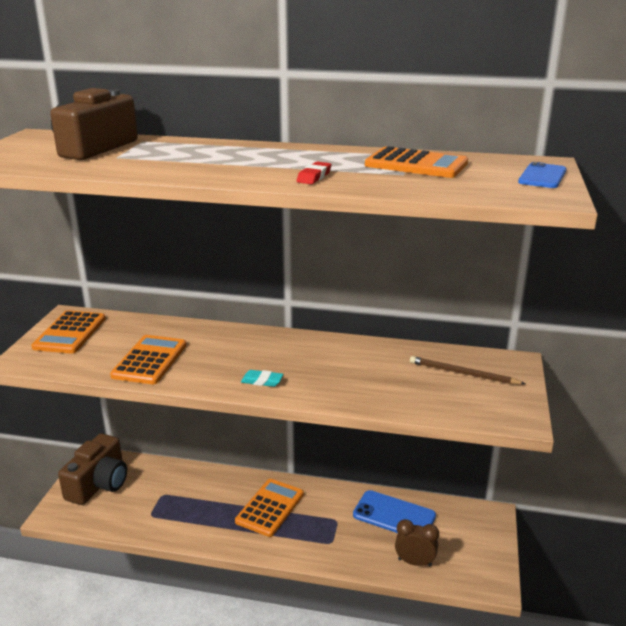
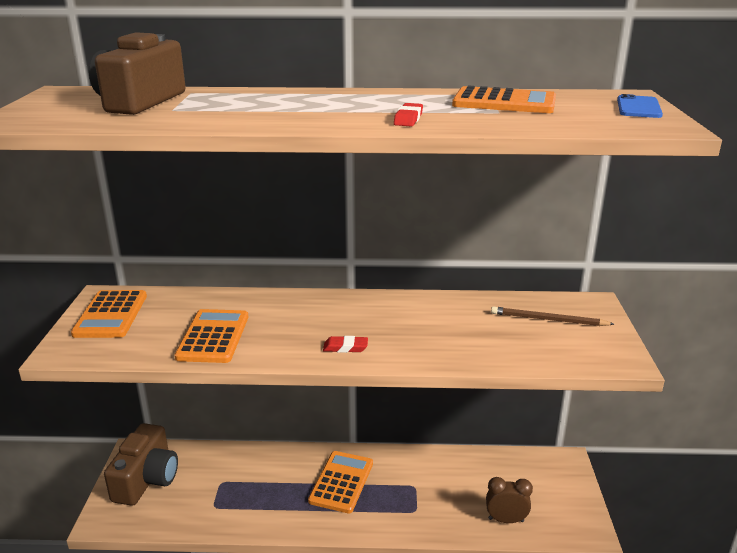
camera: 10 degrees left, 0 degrees up
(262, 381) = (345, 347): turquoise eraser -> red eraser
(394, 515) = (471, 474): blue phone -> none

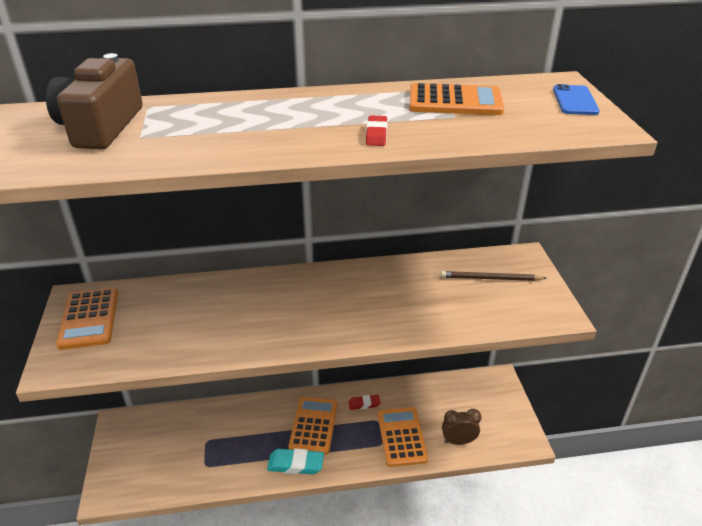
camera: 10 degrees left, 10 degrees up
(147, 479) = (137, 448): brown camera -> none
(213, 337) = (196, 332): orange calculator -> orange calculator (401, 437)
(312, 518) = (295, 464): none -> turquoise eraser
(345, 347) = (321, 330): red eraser -> red eraser (364, 404)

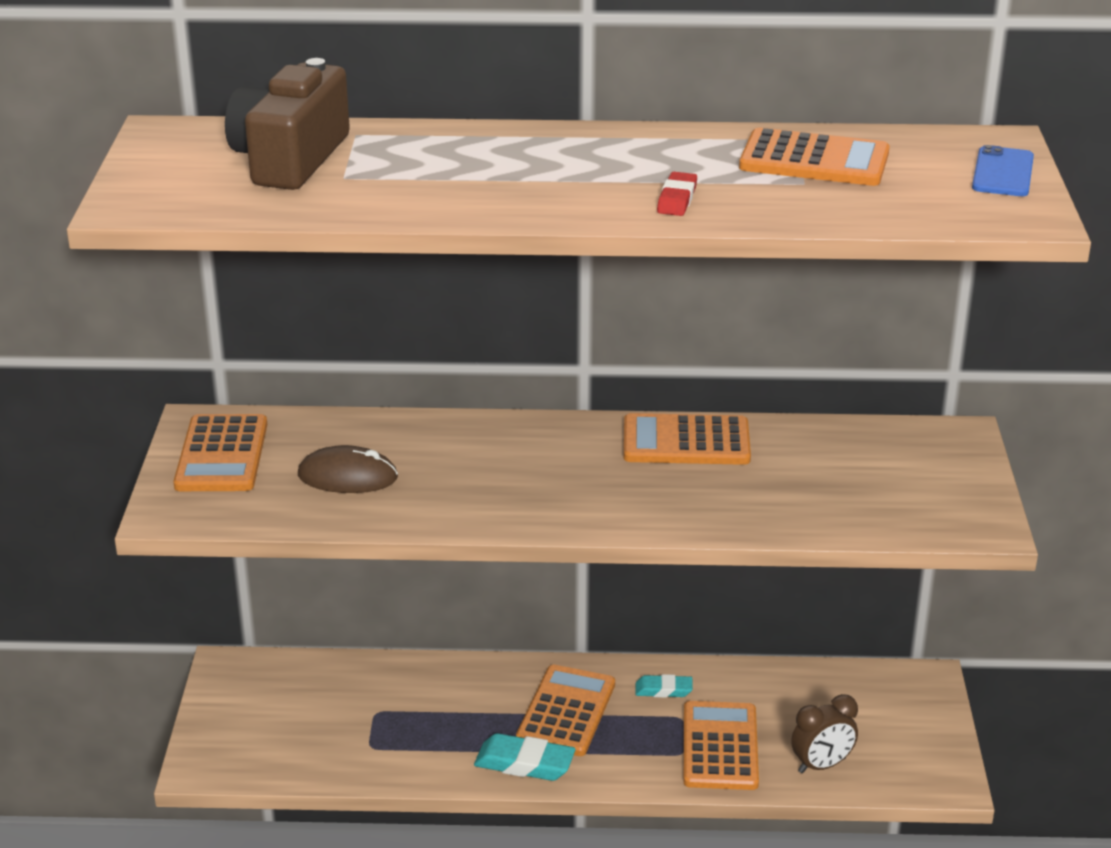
camera: 10 degrees right, 5 degrees down
(171, 325) = (347, 476): none -> brown mouse
(364, 404) = (663, 690): red eraser -> turquoise eraser
(373, 277) = (686, 442): none -> orange calculator
(458, 441) = (822, 765): brown clock -> brown clock turned 150 degrees clockwise
(490, 278) = (885, 463): brown pencil -> none

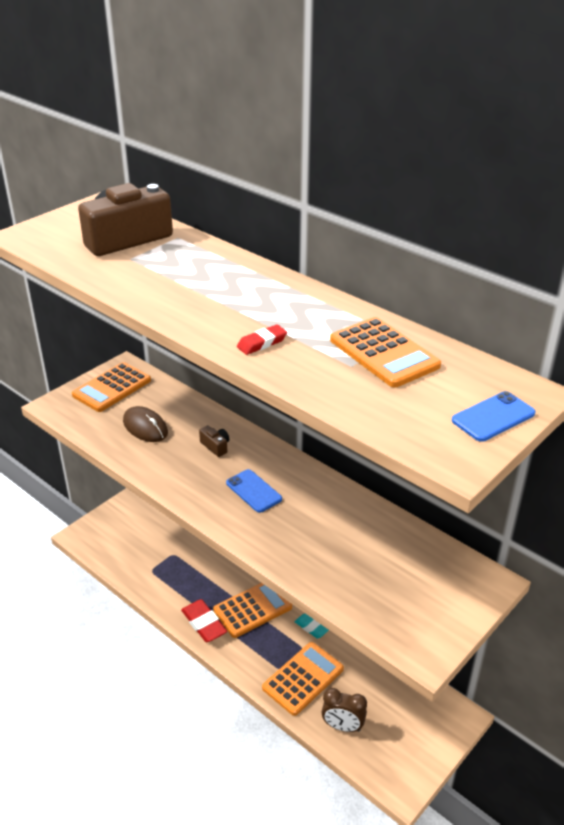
camera: 40 degrees right, 5 degrees up
(477, 454) = (215, 446): none -> brown camera
(524, 763) = (204, 624): turquoise eraser -> red eraser
(597, 476) = (253, 491): none -> blue phone
(686, 442) = (324, 496): orange calculator -> none

